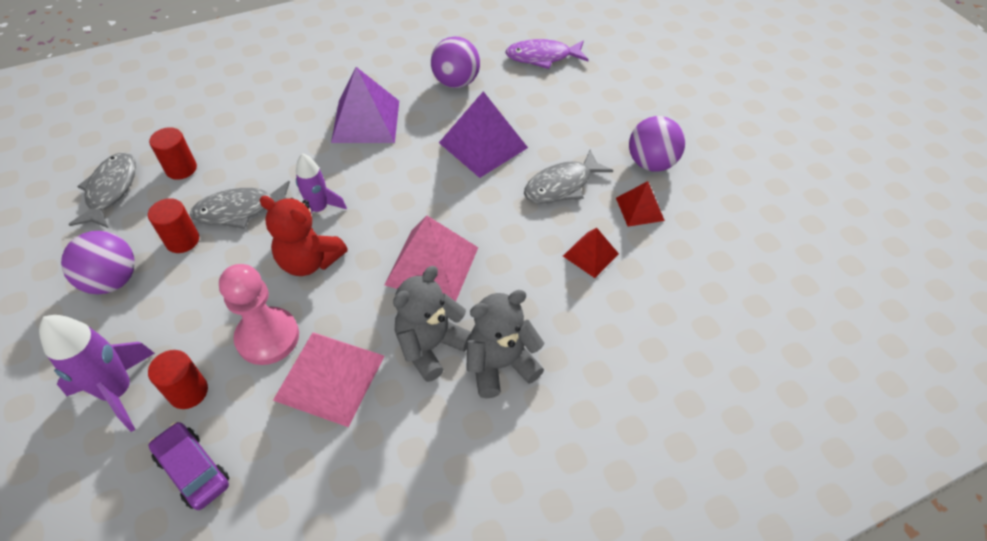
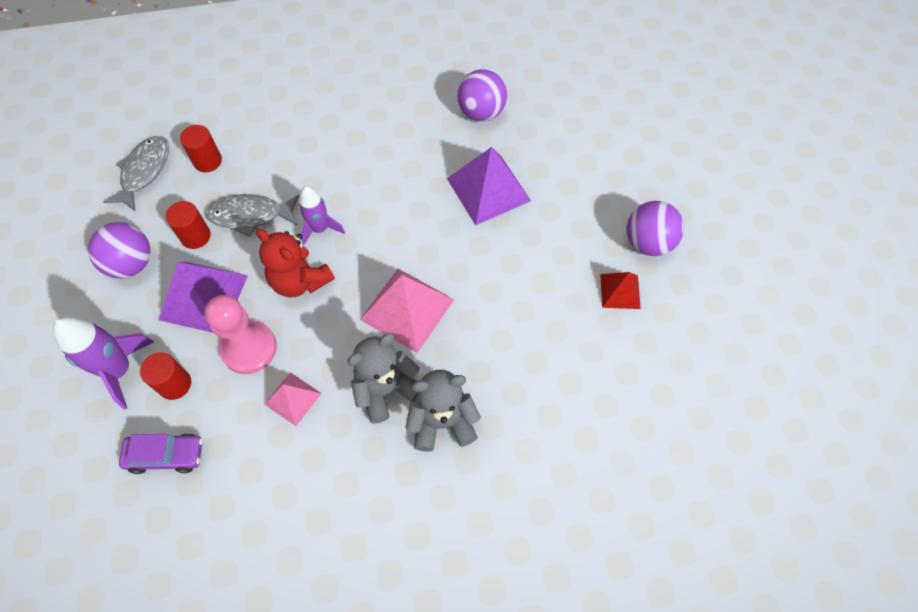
camera: 15 degrees right, 10 degrees up
(193, 470) = (166, 455): purple car -> purple car turned 120 degrees clockwise
(330, 377) = (293, 398): pink pyramid -> pink pyramid, size x0.56
(366, 121) = (384, 141): purple pyramid -> purple pyramid (203, 297)
(542, 57) = (576, 98): purple fish -> none
(561, 185) = (551, 249): grey fish -> none
(590, 254) = (557, 330): red pyramid -> none

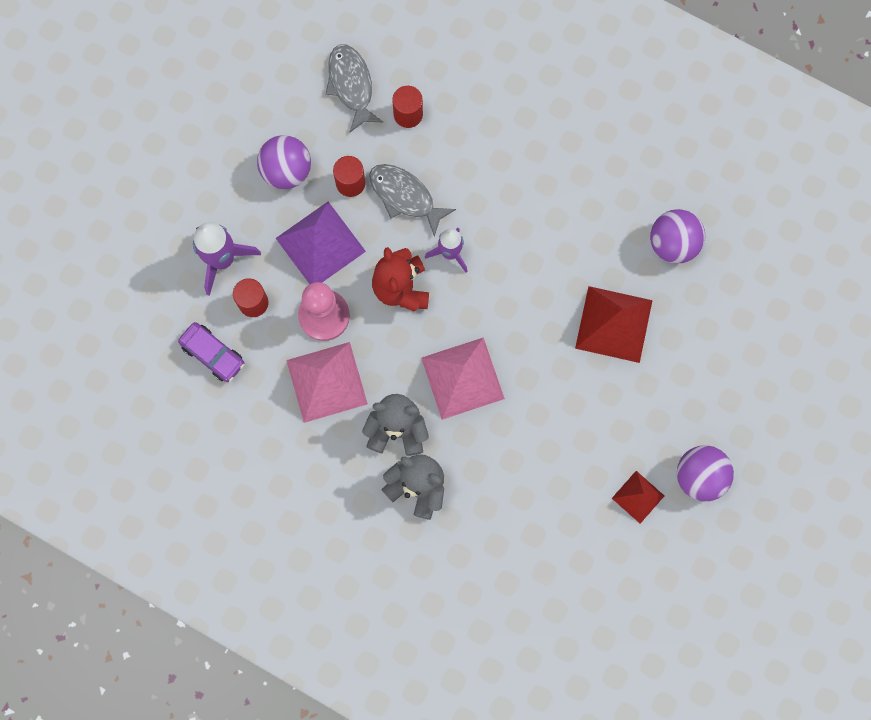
camera: 40 degrees right, 15 degrees up
(144, 171) = (351, 85): grey fish -> grey fish turned 75 degrees counterclockwise
(293, 398) = (327, 382): pink pyramid -> pink pyramid, size x1.78
(488, 189) = (614, 324): purple pyramid -> red pyramid

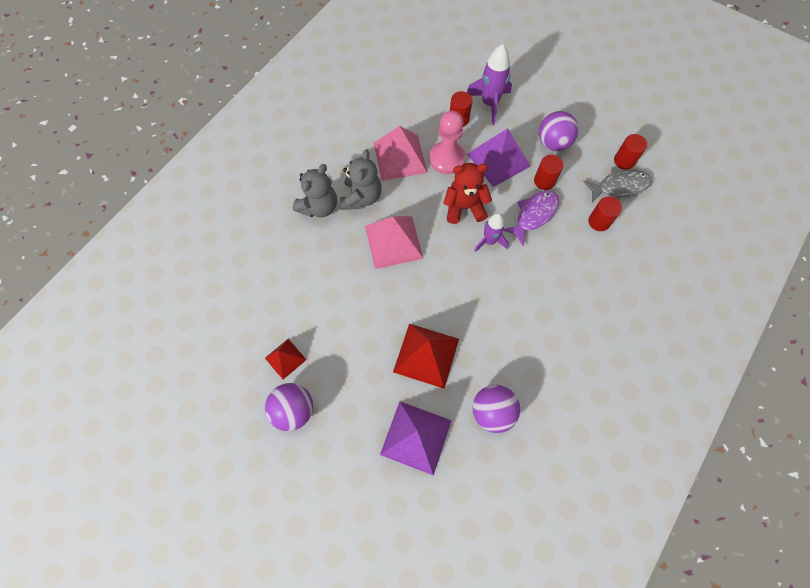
camera: 95 degrees right, 10 degrees down
(213, 354) = (425, 95): purple car -> none
(309, 77) = (624, 161): none -> red cylinder
(405, 196) = (534, 215): grey fish -> purple fish
(713, 328) = (416, 437): none -> purple pyramid

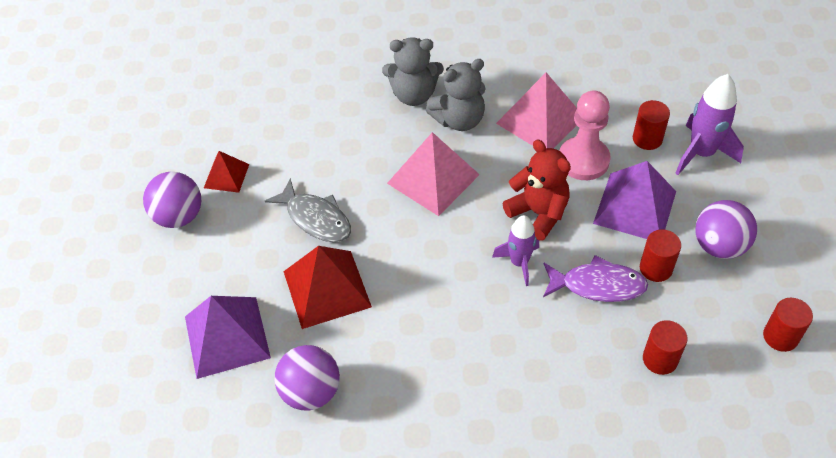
camera: 55 degrees right, 15 degrees down
(619, 186) = (736, 353): grey fish -> grey fish (316, 218)

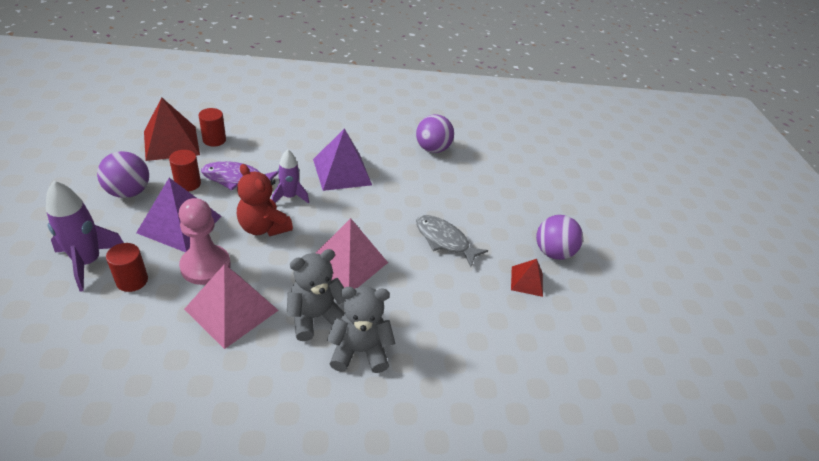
camera: 170 degrees right, 10 degrees down
(227, 337) = (489, 178): purple pyramid -> purple pyramid (342, 172)
(326, 289) = (429, 196): red pyramid -> red pyramid (171, 143)
(780, 336) = (126, 141): red cylinder -> none

